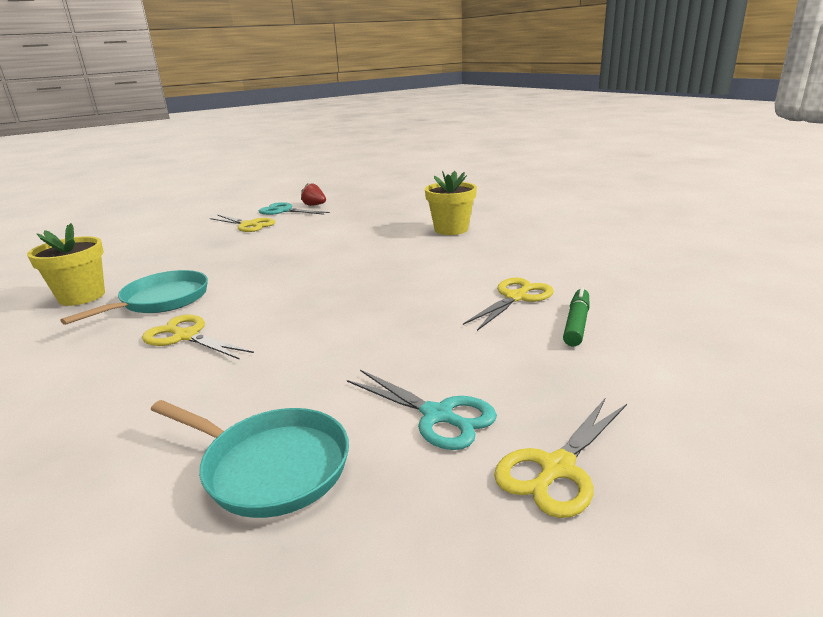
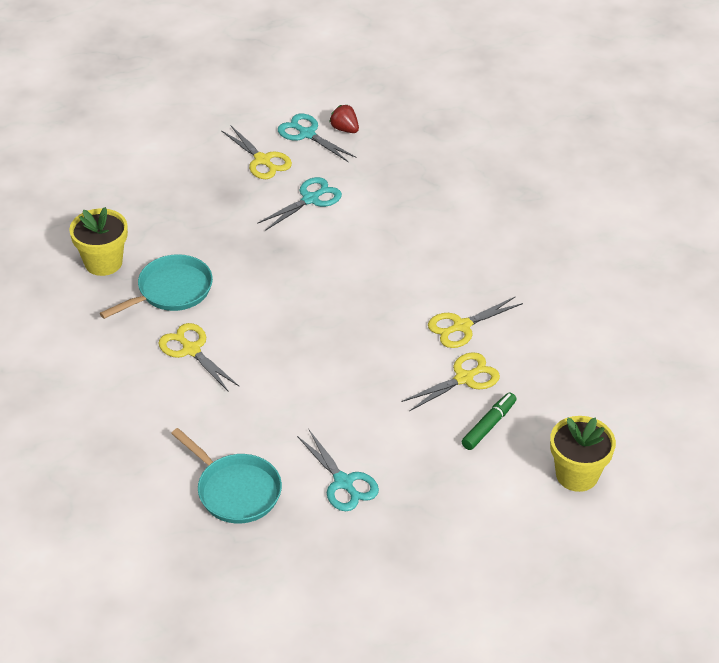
camera: 15 degrees right, 20 degrees up
(298, 234) = (310, 199): none -> turquoise scissors
(451, 229) = (470, 240): yellow flower pot -> yellow flower pot (577, 475)
(557, 468) = (391, 538): yellow scissors -> yellow scissors (461, 326)

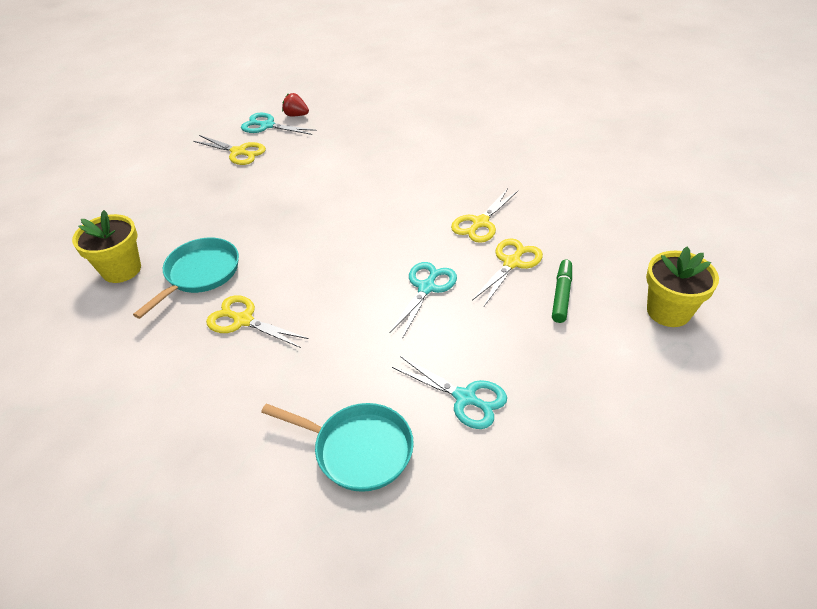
camera: 20 degrees left, 0 degrees up
(310, 199) = (294, 168): turquoise scissors -> turquoise scissors (426, 288)

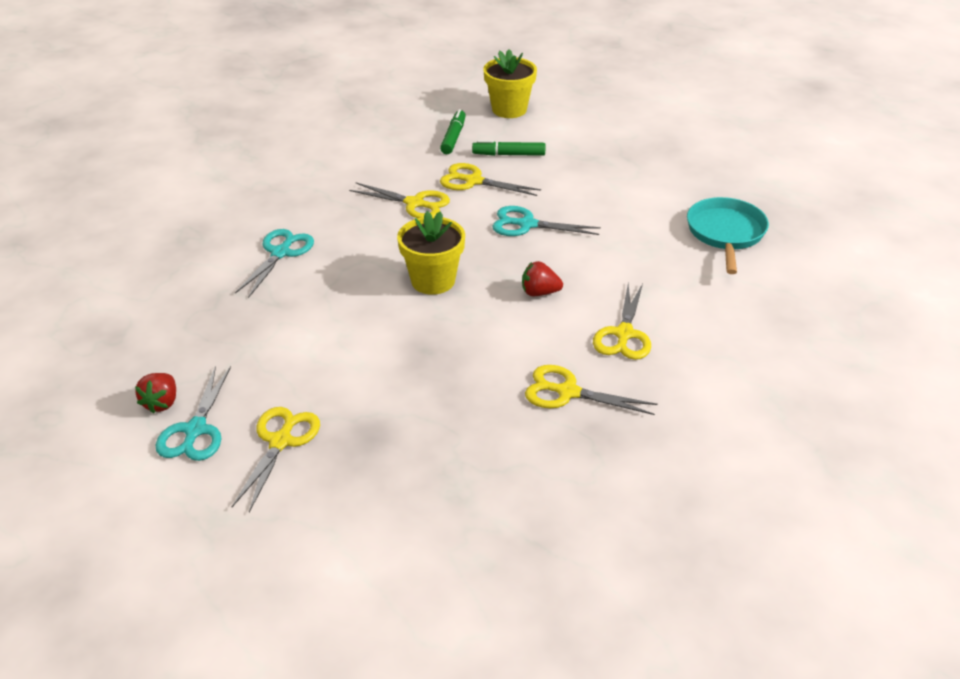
camera: 105 degrees left, 5 degrees down
(121, 269) = (588, 472): yellow flower pot -> yellow flower pot (433, 281)
(200, 274) = (567, 392): turquoise pan -> yellow scissors
(322, 279) = (539, 292): none -> red strawberry
(465, 398) = (647, 191): turquoise scissors -> turquoise scissors (281, 253)
(601, 259) = (453, 137): none -> green marker

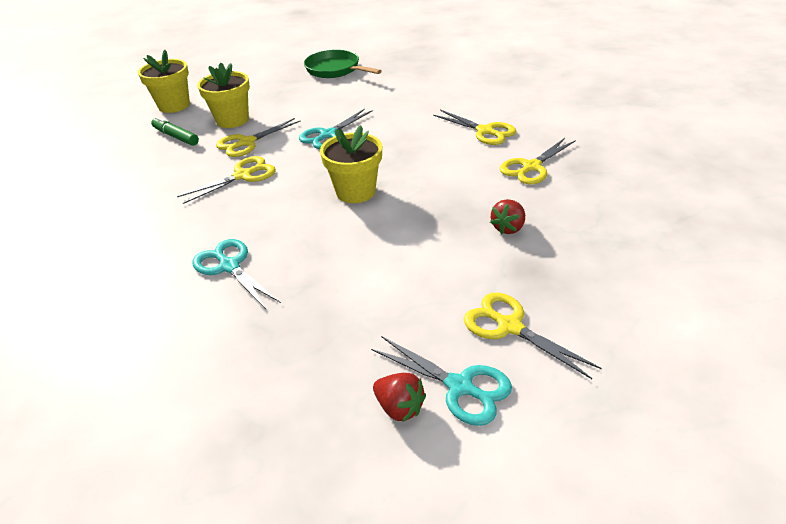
camera: 60 degrees left, 0 degrees up
(509, 154) = (232, 120): green marker -> yellow flower pot
(539, 292) = (413, 150): red strawberry -> red strawberry (508, 228)
(680, 174) = (335, 70): none -> green pan
(725, 233) = (412, 73): turquoise pan -> none

